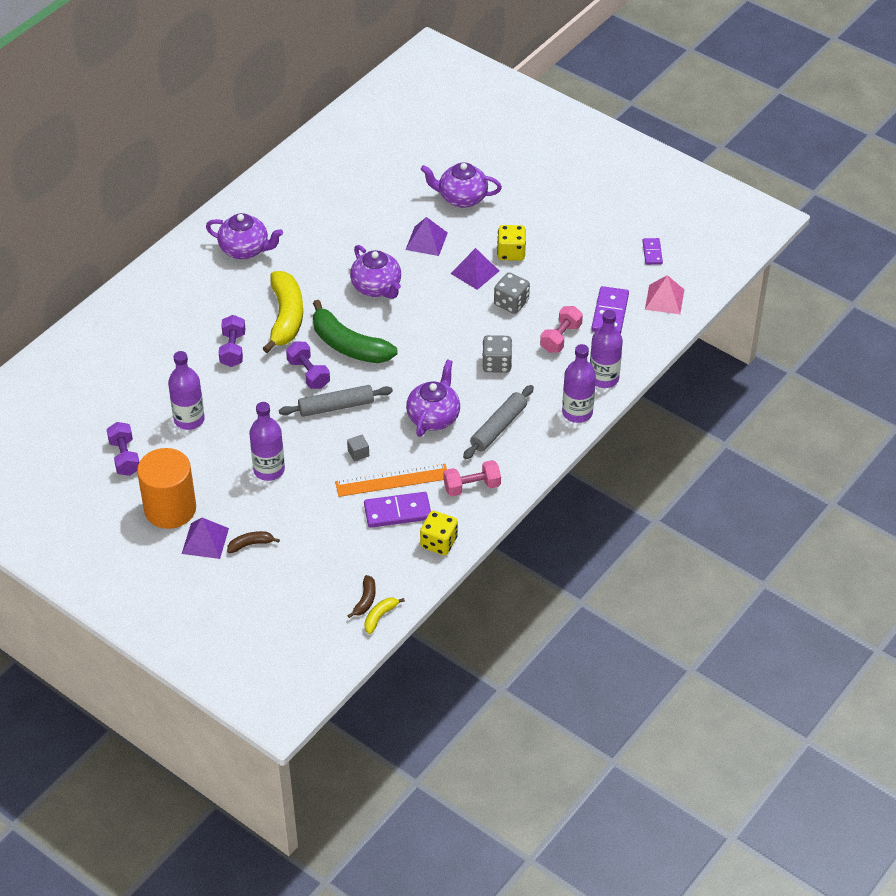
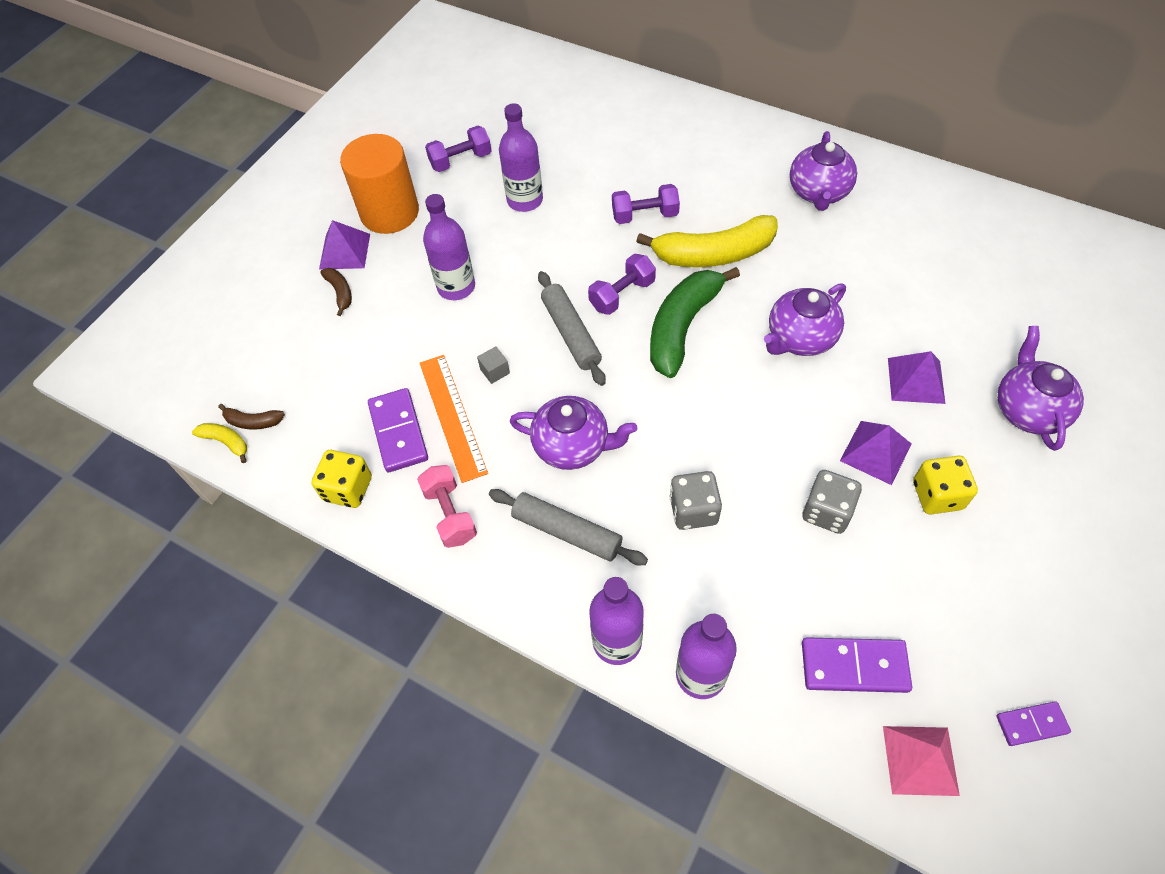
camera: 85 degrees right, 10 degrees up
(561, 338) = (773, 594): pink dumbbell -> none

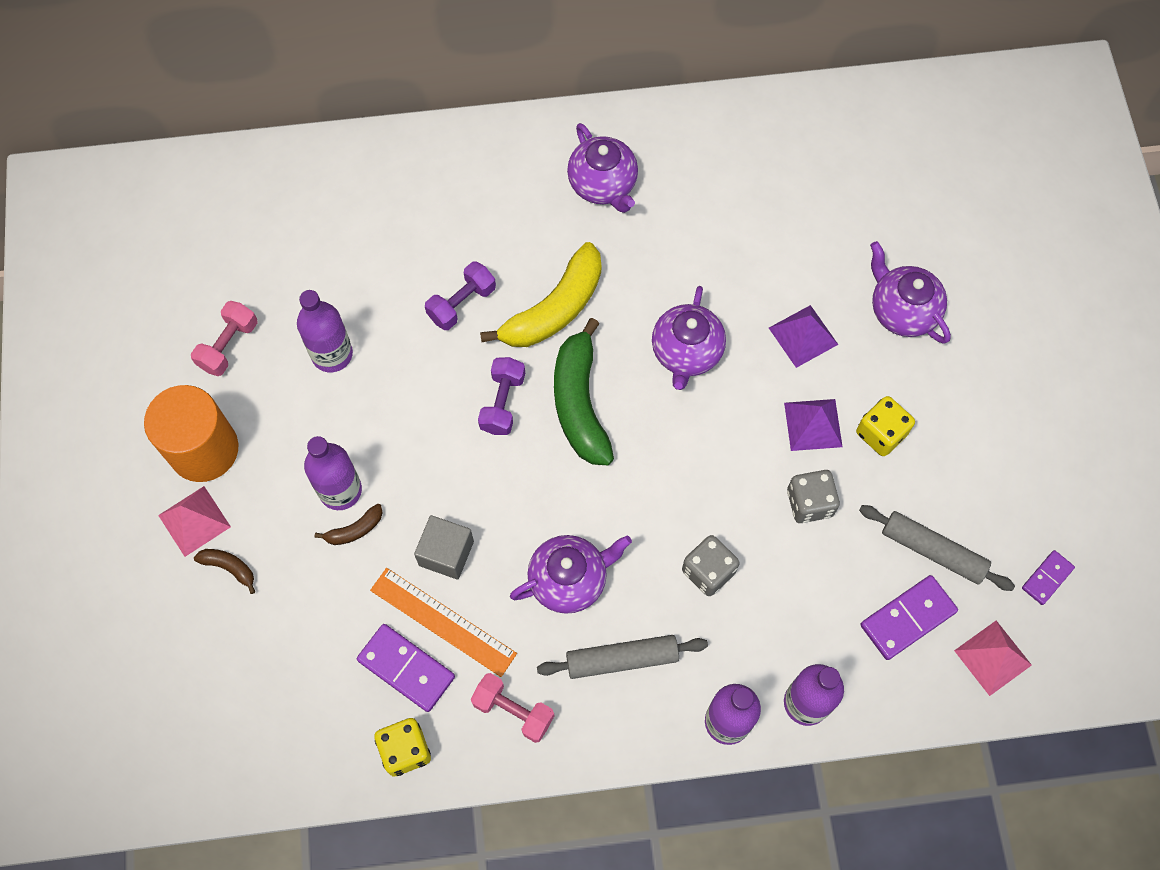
camera: 40 degrees left, 10 degrees up
(226, 442) = (252, 786): yellow banana -> none
(253, 422) = (260, 750): brown banana -> brown banana (354, 530)
(344, 251) = (194, 521): purple pyramid -> pink pyramid
(461, 160) = (228, 345): purple dumbbell -> pink dumbbell
(495, 371) = (446, 553): grey cube -> grey cube, size x1.82
(571, 333) = (486, 472): grey rolling pin -> grey rolling pin (932, 551)

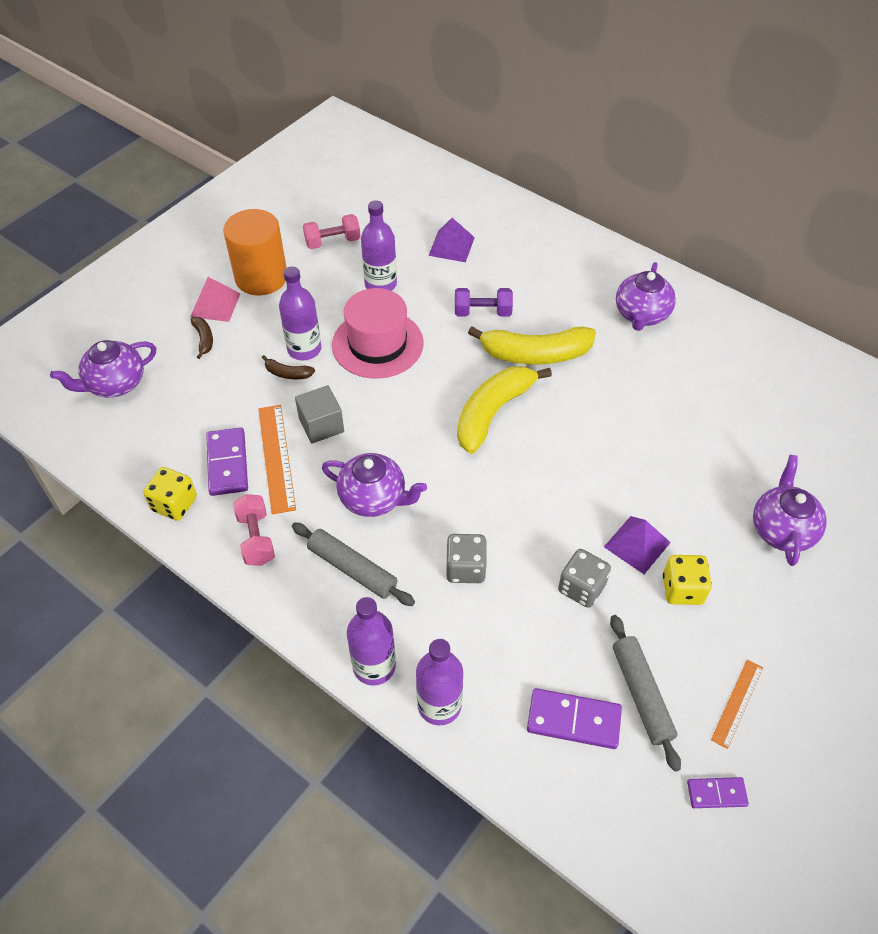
camera: 45 degrees right, 15 degrees down
(402, 423) = (377, 344): none -> pink hat
(502, 403) = (446, 377): purple dumbbell -> none
(580, 403) = (493, 413): green banana -> yellow banana
(686, 352) = (594, 438): purple teapot -> purple teapot (115, 384)
(803, 336) = (688, 489): purple pyramid -> purple pyramid (451, 246)
(993, 657) = (612, 807): pink pyramid -> none
(999, 493) = (737, 703): none -> orange ruler

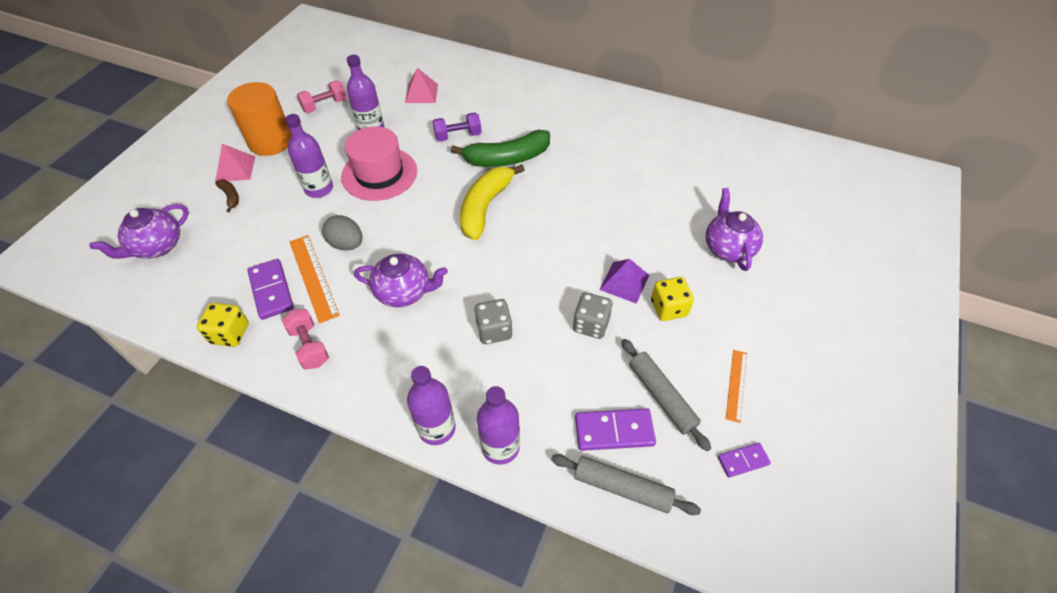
camera: 15 degrees left, 0 degrees up
(288, 373) = (309, 210): brown banana -> none
(321, 425) = (346, 244): grey cube -> grey egg
(352, 569) = (399, 352): grey rolling pin -> grey rolling pin (622, 487)
(451, 246) = (421, 93): purple pyramid -> pink pyramid
(535, 354) = (507, 158): yellow banana -> green banana
(641, 315) = (579, 116): purple teapot -> none

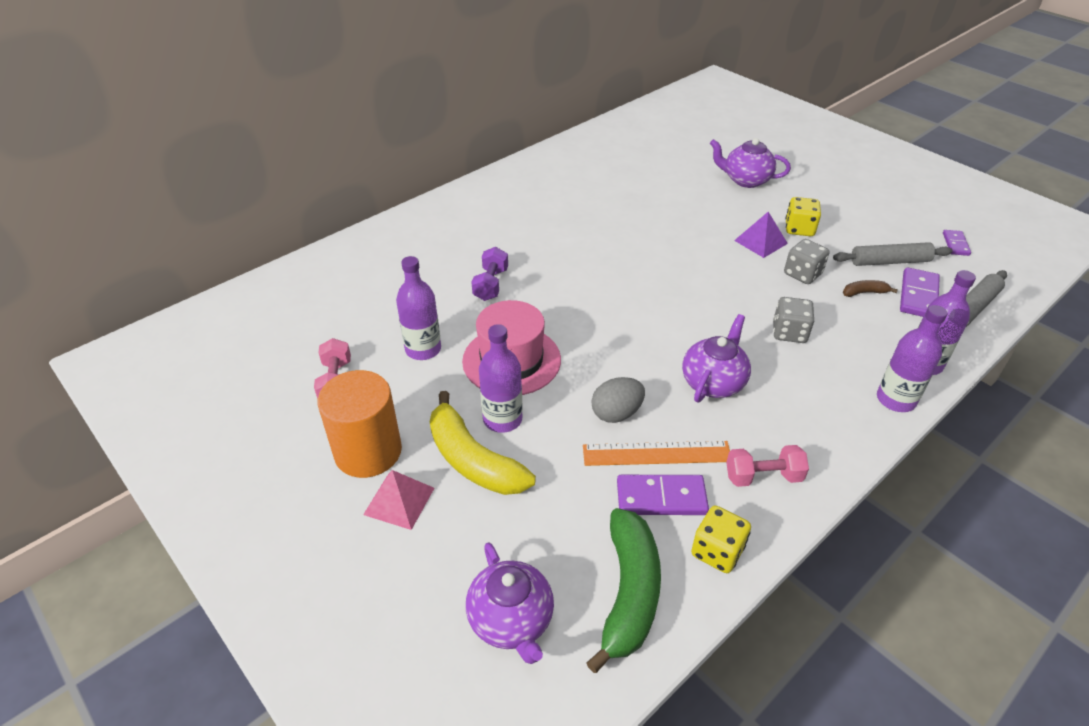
camera: 65 degrees left, 10 degrees down
(230, 197) = (457, 515): brown banana -> brown banana (864, 293)
(421, 93) = (388, 293): pink pyramid -> none
(485, 207) = (618, 295): yellow banana -> yellow banana (473, 460)
(507, 158) = (554, 261): green banana -> green banana (629, 593)
(736, 385) = (887, 224): orange ruler -> none

